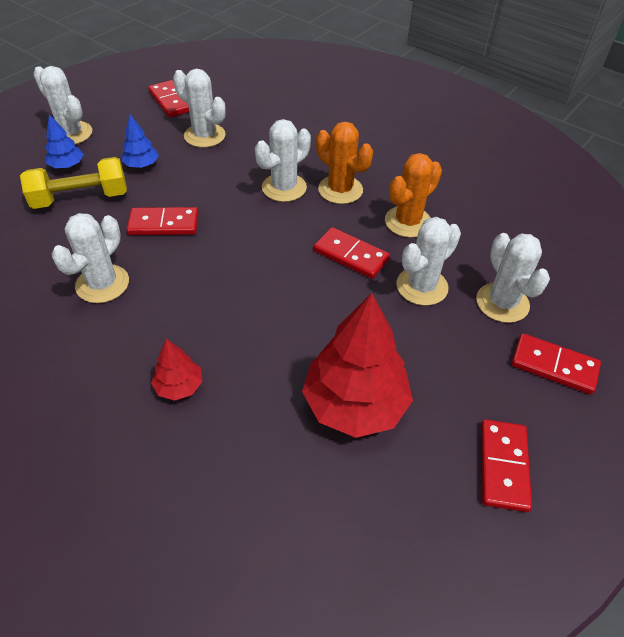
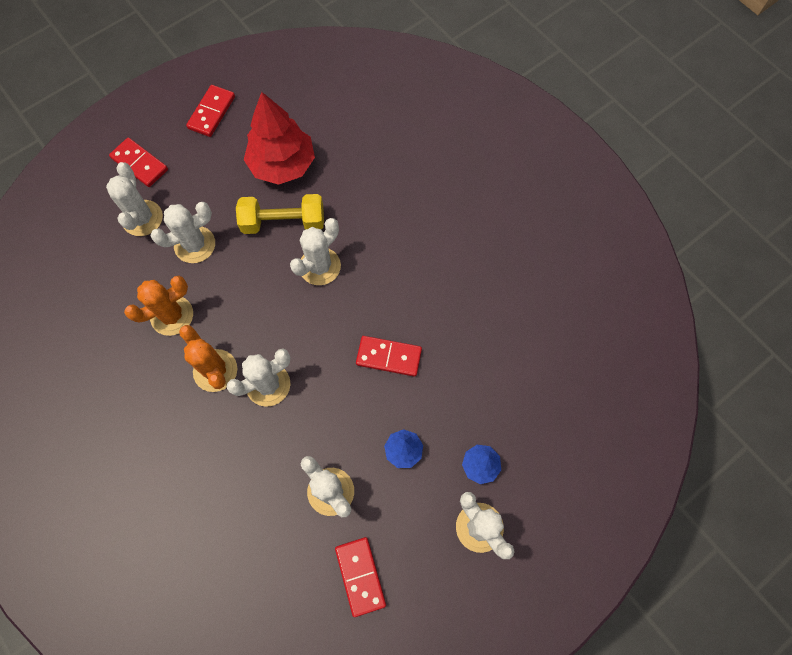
camera: 165 degrees left, 20 degrees up
(81, 198) = (464, 409): yellow dumbbell -> yellow dumbbell (283, 222)
(102, 284) = (443, 297): white cactus -> white cactus (320, 266)
(179, 386) = (392, 199): red tree -> none
(351, 255) = (237, 287): red domino -> none

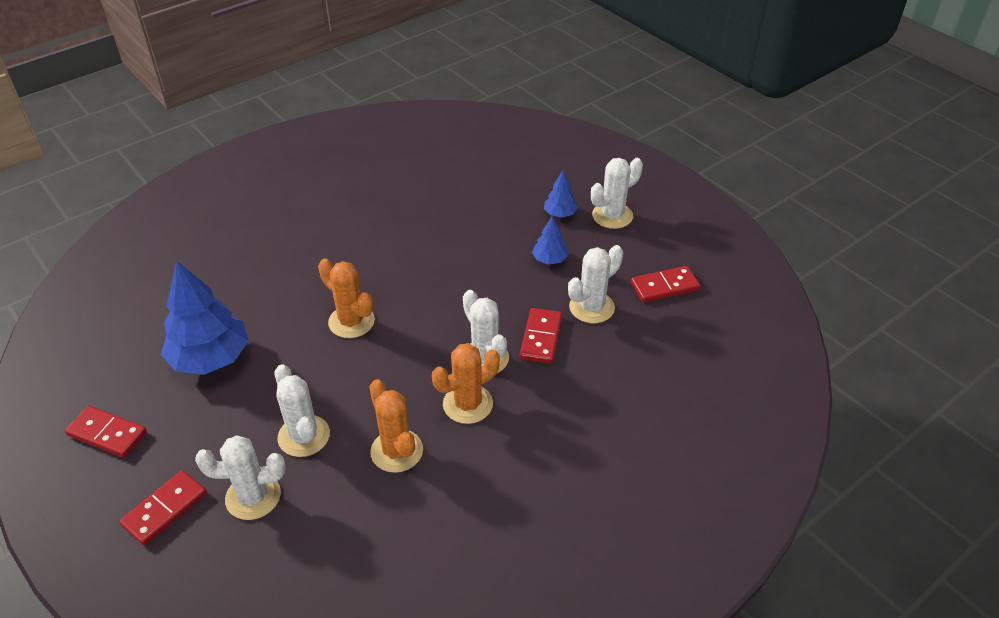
camera: 90 degrees left, 25 degrees down
(282, 164) = (210, 358): red tree -> blue tree
(283, 222) = (290, 354): yellow dumbbell -> none
(320, 266) = (351, 321): white cactus -> orange cactus
(388, 357) = (458, 269): red domino -> red domino (541, 338)

